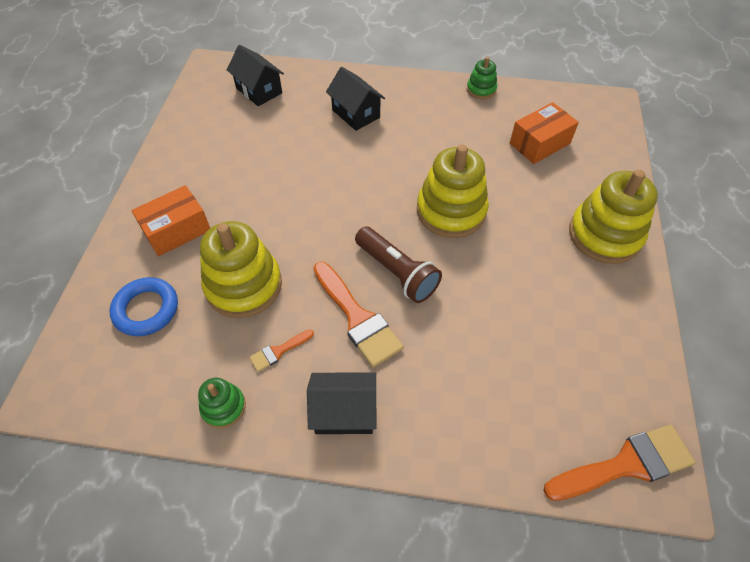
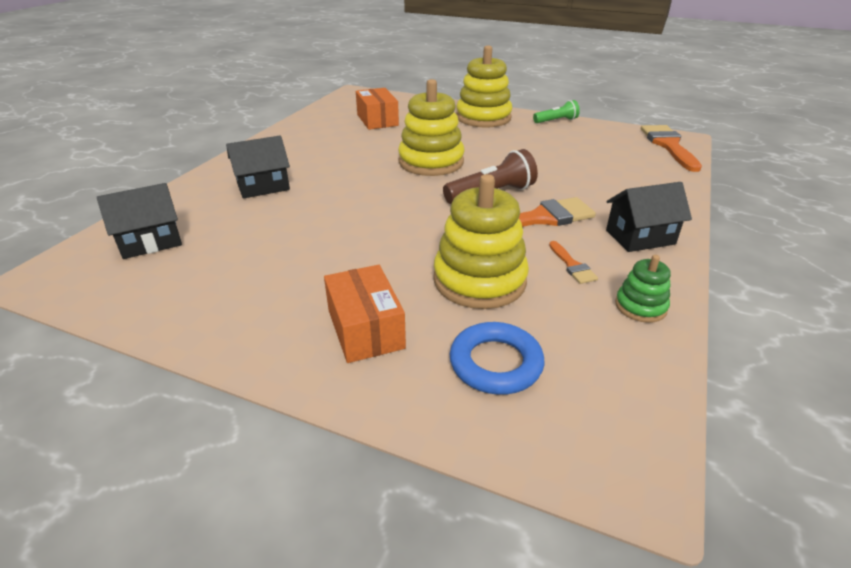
camera: 75 degrees left, 20 degrees down
(344, 412) = (640, 237): black house -> black house turned 60 degrees clockwise
(481, 89) = (291, 128): green stacking toy -> none
(642, 316) = (556, 121): none -> green flashlight

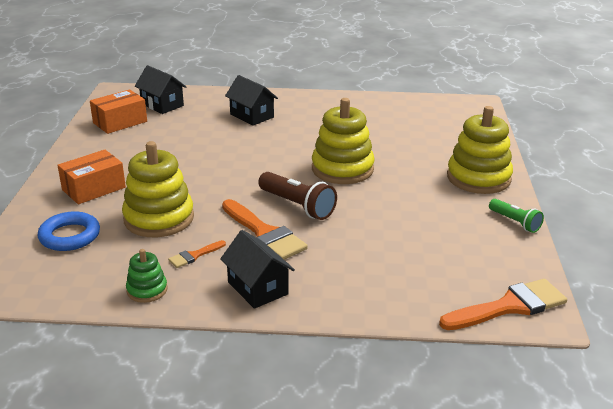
camera: 70 degrees right, 5 degrees down
(377, 120) = (417, 128): orange box -> orange box (120, 122)

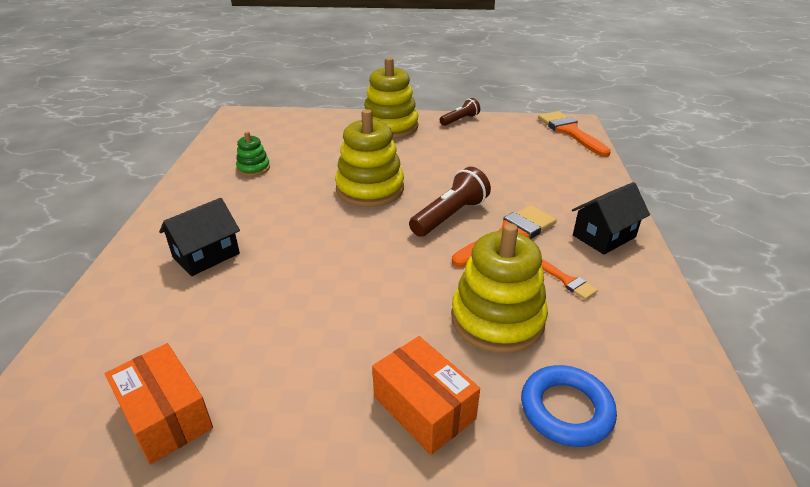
camera: 90 degrees left, 5 degrees up
(147, 290) = (646, 311): green stacking toy -> green stacking toy (253, 168)
(162, 105) = (112, 362): black house -> none
(515, 222) = (460, 120): green flashlight -> brown flashlight

